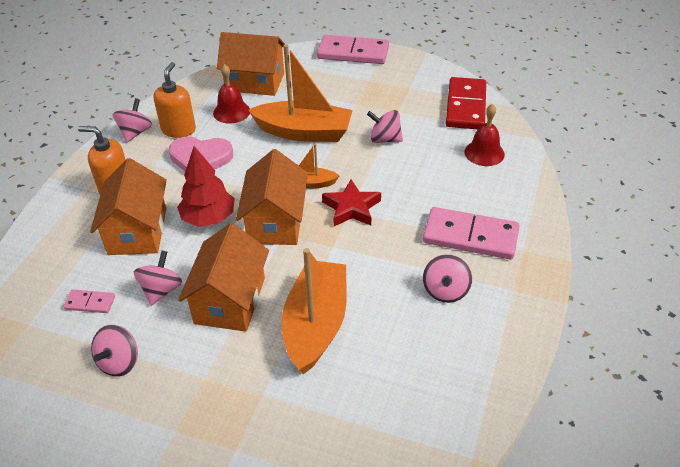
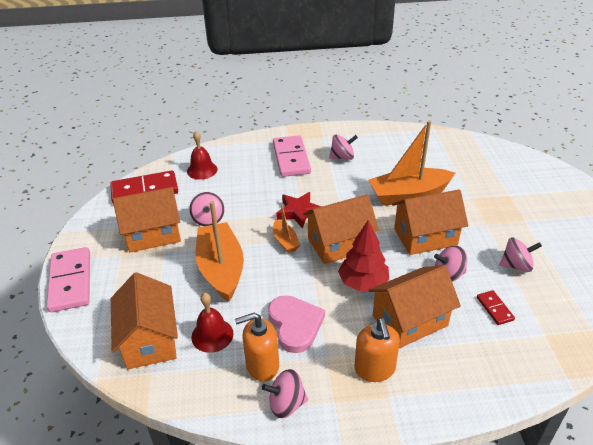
camera: 115 degrees left, 5 degrees down
(90, 303) = (494, 308): pink domino -> red domino
(385, 101) = (153, 234): none -> orange house

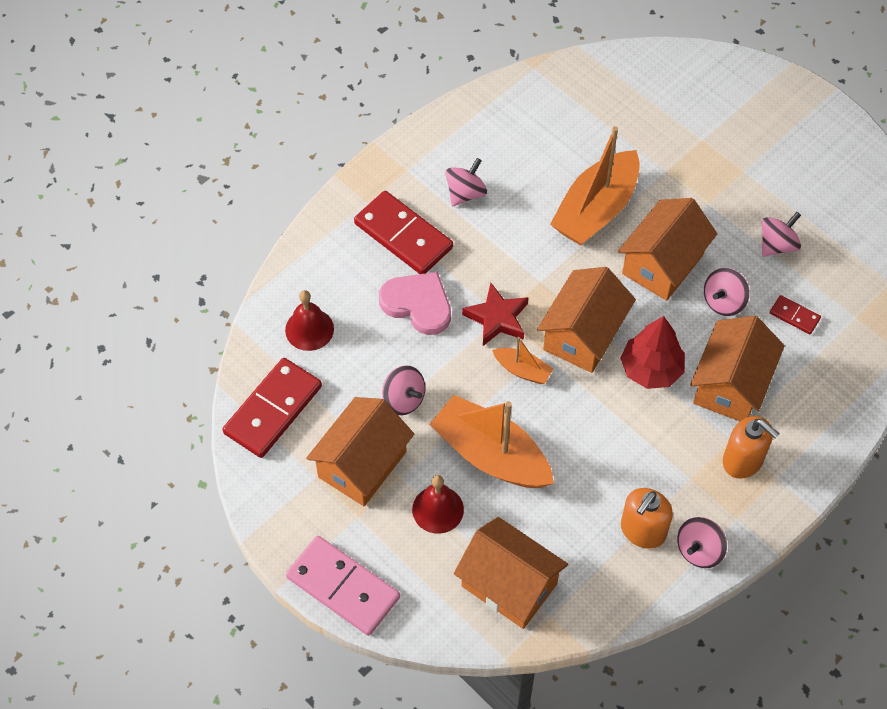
camera: 40 degrees left, 20 degrees up
(212, 335) = (564, 535): red bell -> red bell (438, 509)
(291, 158) = (403, 236): pink domino -> red domino
(295, 325) = (631, 466): pink heart -> pink heart (418, 304)

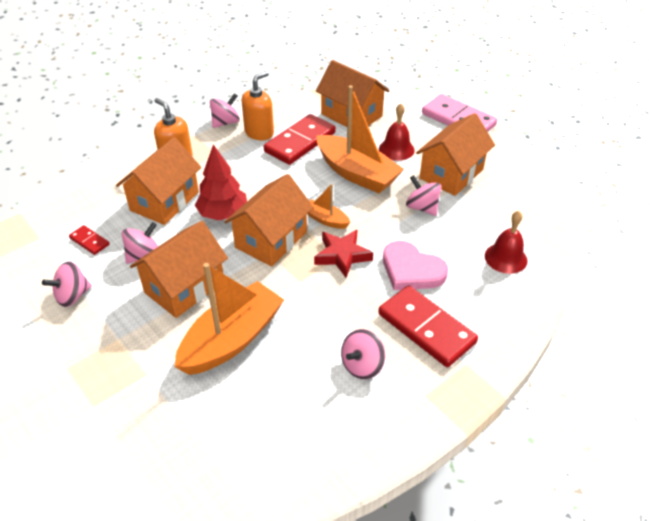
camera: 175 degrees left, 15 degrees down
(273, 410) = (525, 207): red domino -> red domino (300, 142)

